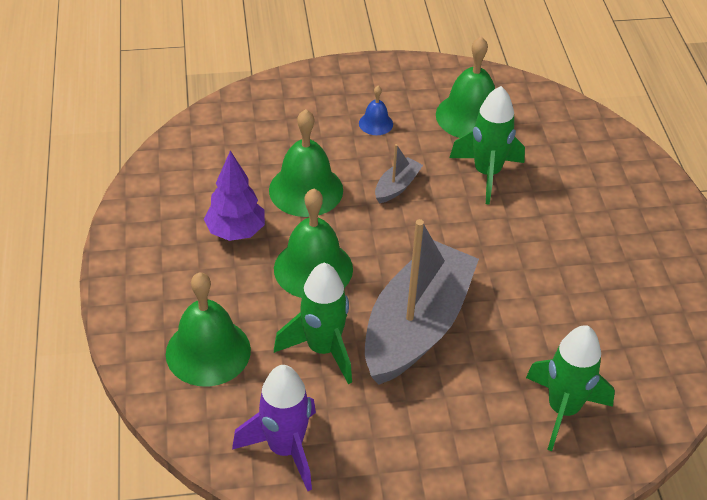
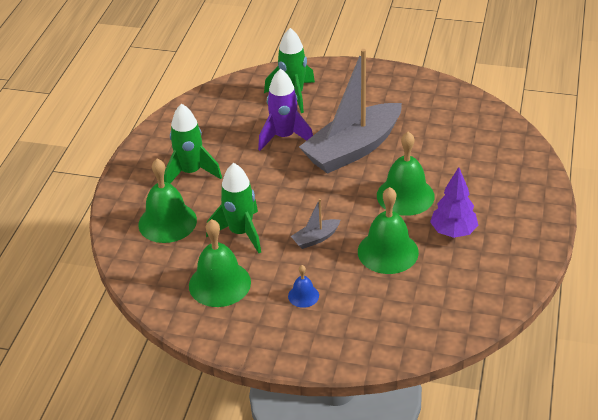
camera: 155 degrees left, 5 degrees down
(208, 351) = (492, 163): green bell -> green bell (167, 222)
(285, 449) = (459, 109): purple rocket -> purple rocket (284, 137)
(323, 349) = (418, 149): green rocket -> green rocket (191, 172)

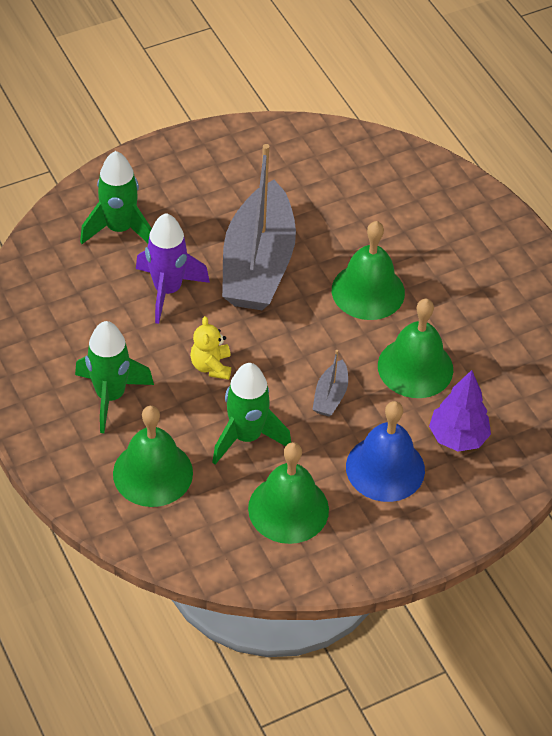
camera: 45 degrees left, 10 degrees up
(264, 187) = (211, 366): none -> yellow teddy bear
(303, 296) = (385, 468): blue bell -> blue bell, size x2.03
(453, 232) = (454, 307): purple tree -> purple tree (458, 437)

